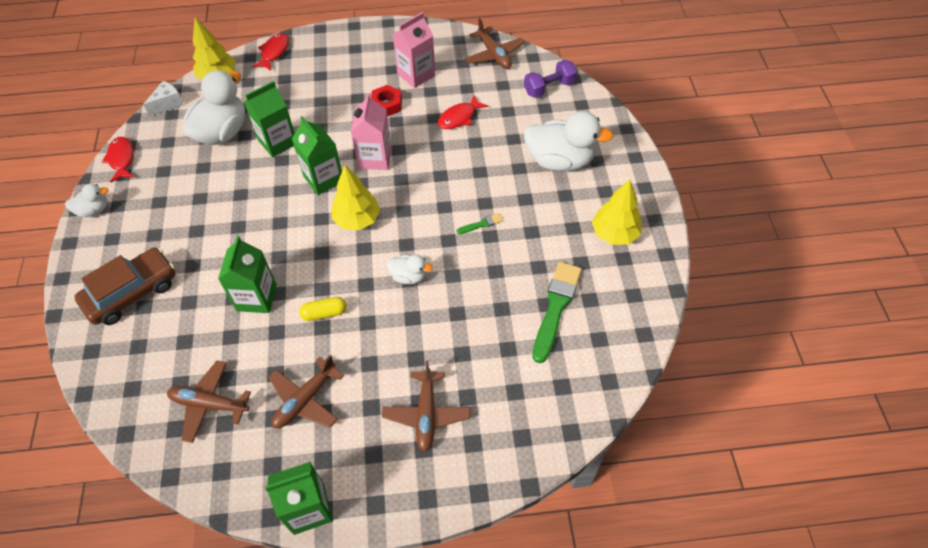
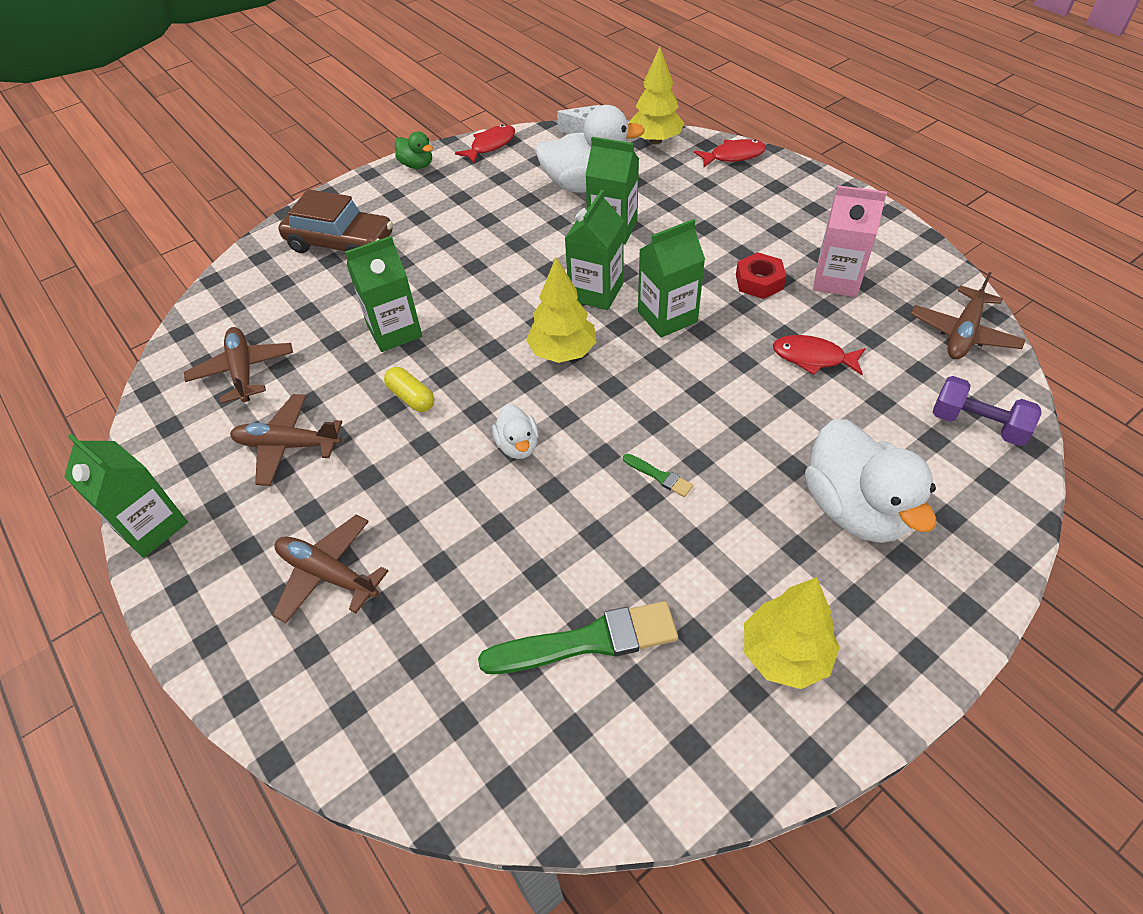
camera: 60 degrees right, 5 degrees down
(93, 210) = (417, 165): white duck -> green duck
(375, 158) = (667, 317): pink carton -> green carton
(426, 414) = (328, 574): brown plane -> brown plane turned 60 degrees clockwise

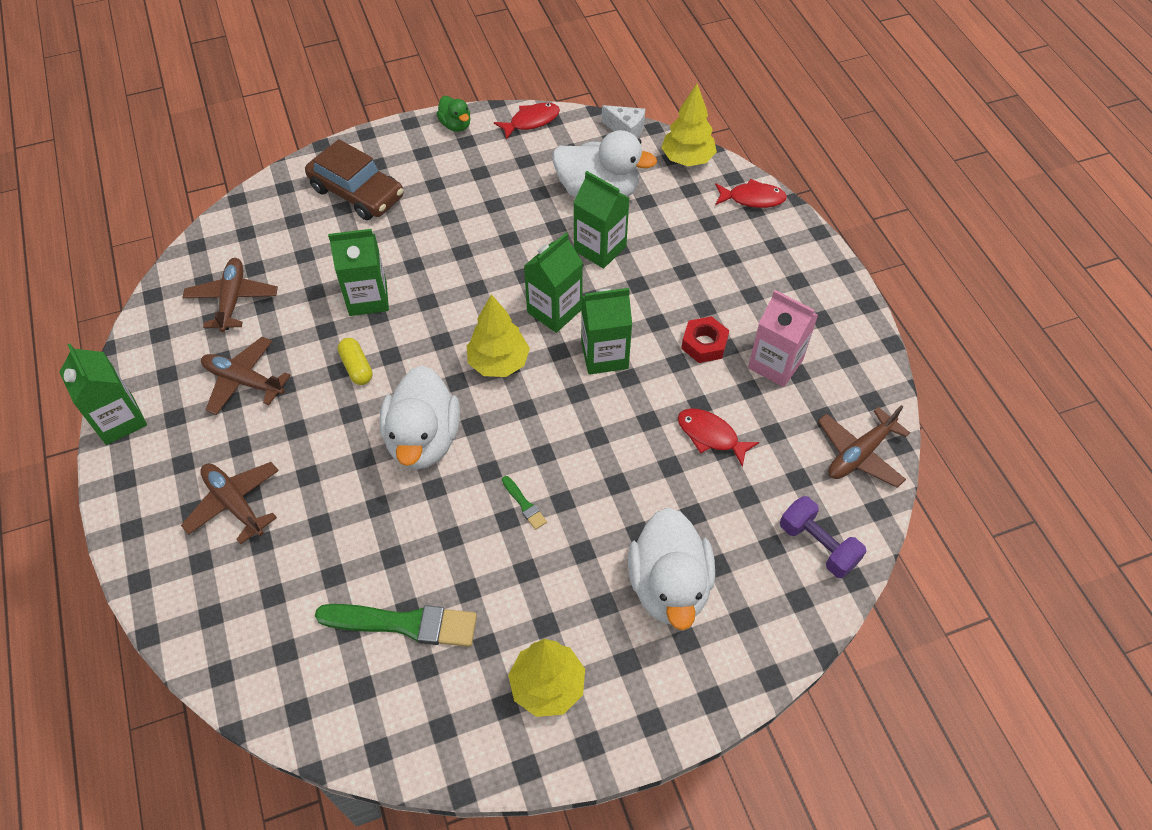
camera: 15 degrees right, 5 degrees up
(518, 445) = (423, 439): white duck -> white duck, size x2.01

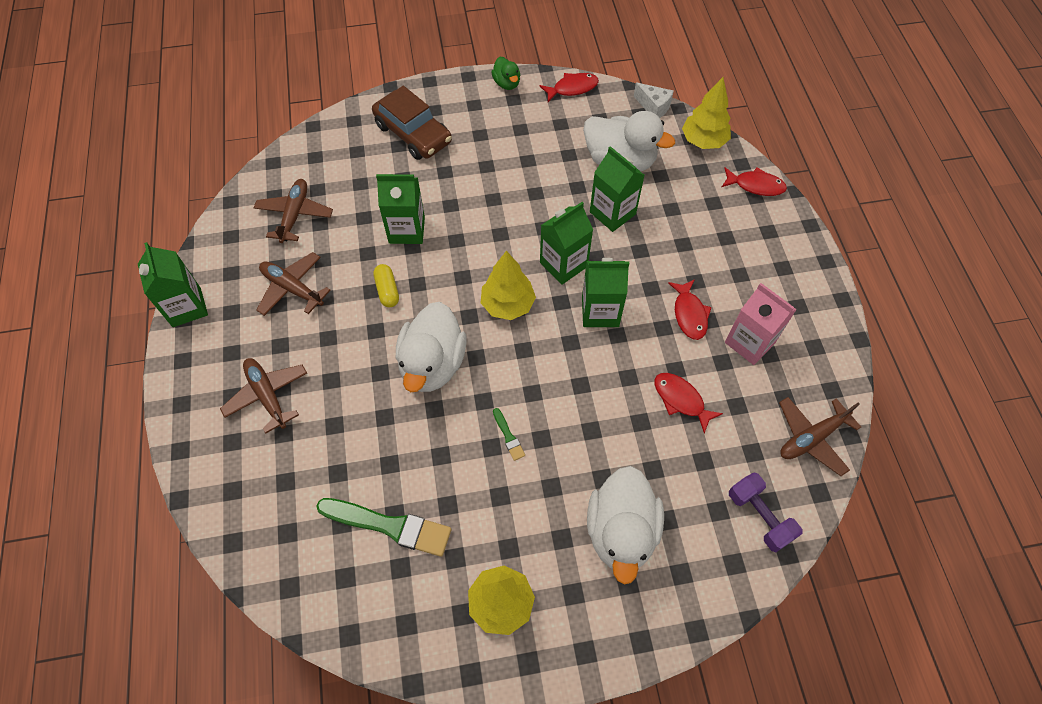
camera: 10 degrees right, 5 degrees up
(704, 344) = (689, 314): red nut -> red fish

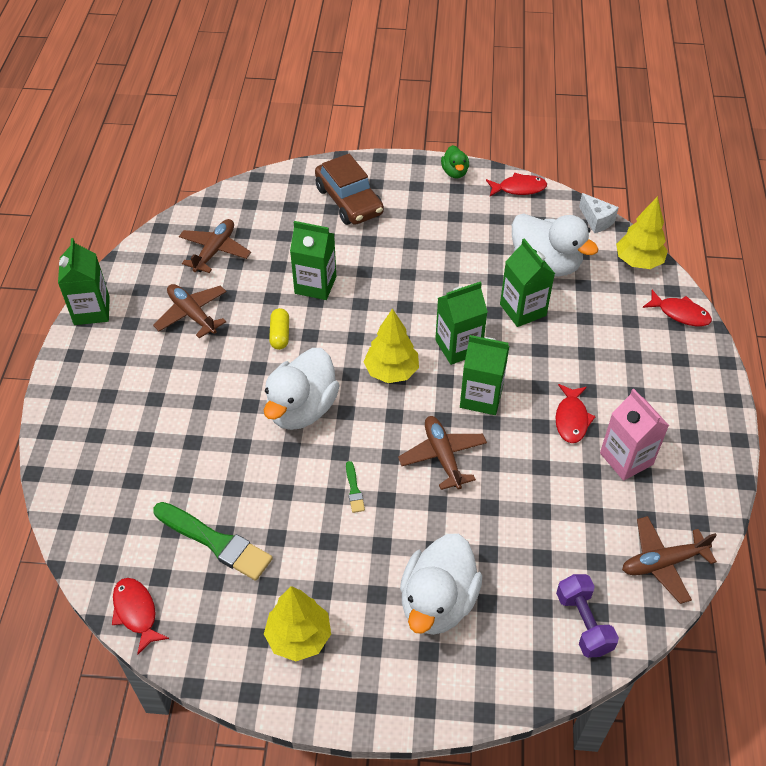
camera: 15 degrees right, 10 degrees down
(267, 396) = (140, 402): brown plane -> brown plane (442, 456)
(681, 400) = (537, 496): red fish -> red fish (136, 612)

